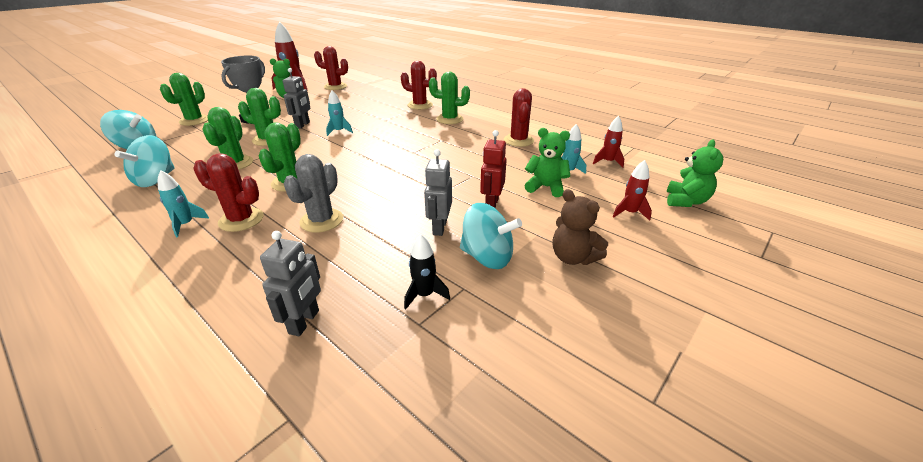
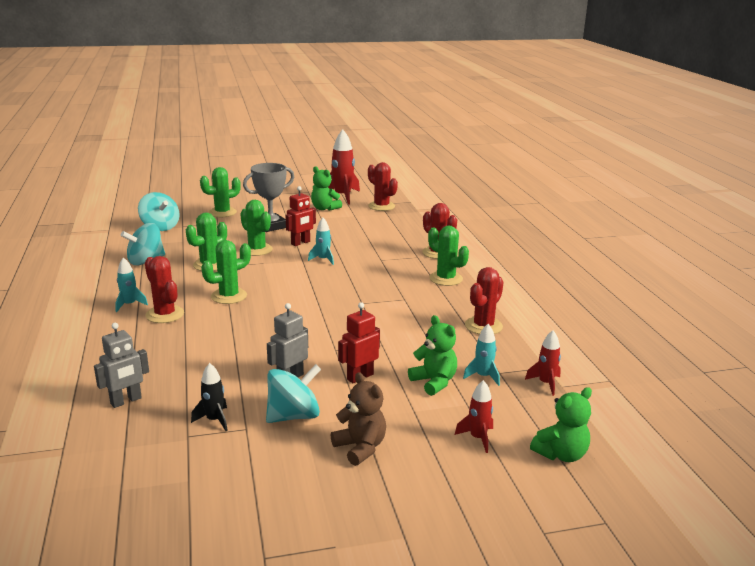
camera: 35 degrees right, 10 degrees down
(303, 125) = (300, 243): grey robot -> red robot
(321, 220) = (214, 336): grey cactus -> none
(487, 257) = (293, 416): turquoise spinning top -> turquoise spinning top turned 90 degrees counterclockwise
(573, 257) = (360, 448): brown teddy bear -> brown teddy bear turned 150 degrees clockwise

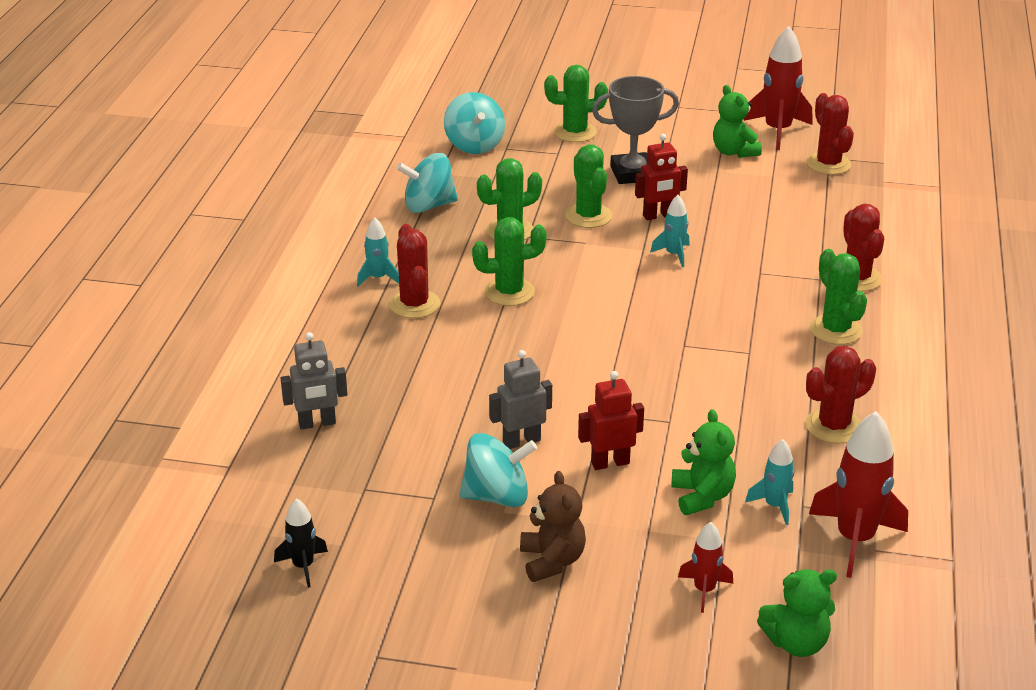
camera: 25 degrees right, 10 degrees up
(214, 420) = (403, 476): black rocket -> black rocket (303, 566)
(545, 383) = (855, 539): red rocket -> red rocket, size x1.85

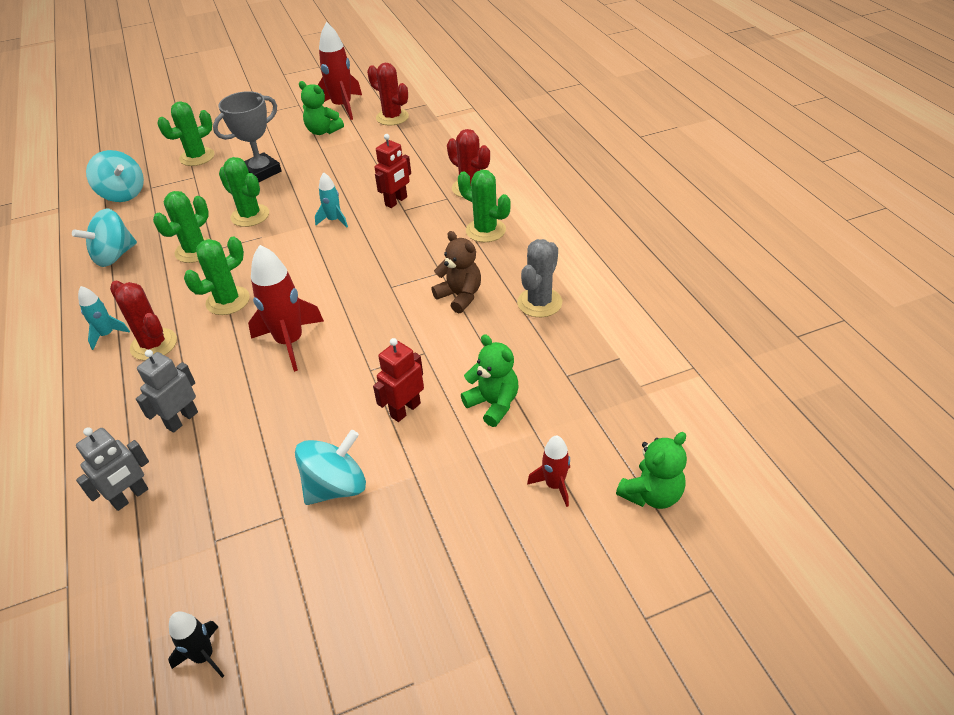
camera: 30 degrees left, 10 degrees up
(521, 441) = (322, 425): grey robot -> grey robot (182, 420)
(552, 561) = (421, 524): brown teddy bear -> brown teddy bear (460, 296)
(658, 216) = (302, 196): red robot -> red robot (396, 201)
(774, 506) = (549, 385): turquoise rocket -> none
(833, 426) = (539, 302): red cactus -> grey cactus
(855, 539) = (622, 384): red rocket -> red rocket (290, 342)

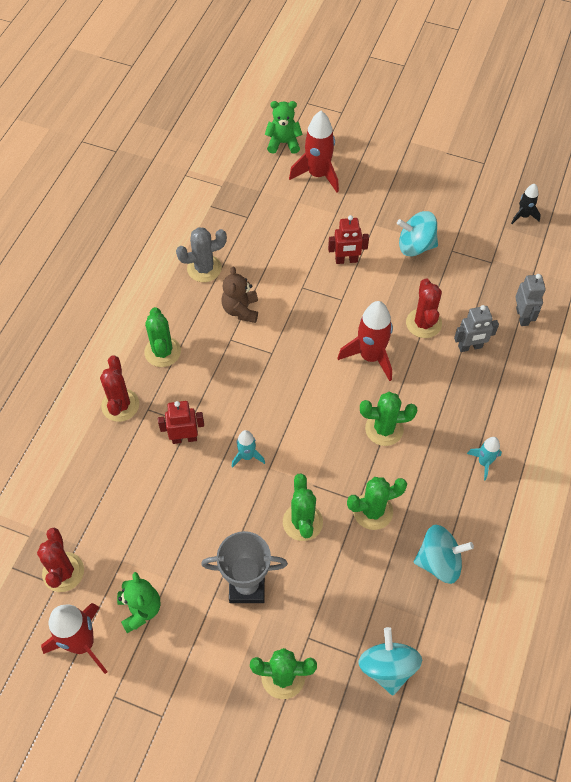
camera: 140 degrees left, 15 degrees up
(130, 497) = (522, 316): grey robot -> grey robot turned 90 degrees clockwise
(154, 344) = (456, 425): red cactus -> red cactus (423, 323)
(493, 404) = (300, 230): green teddy bear -> none
(554, 485) = (318, 175): red rocket -> red rocket, size x1.85

